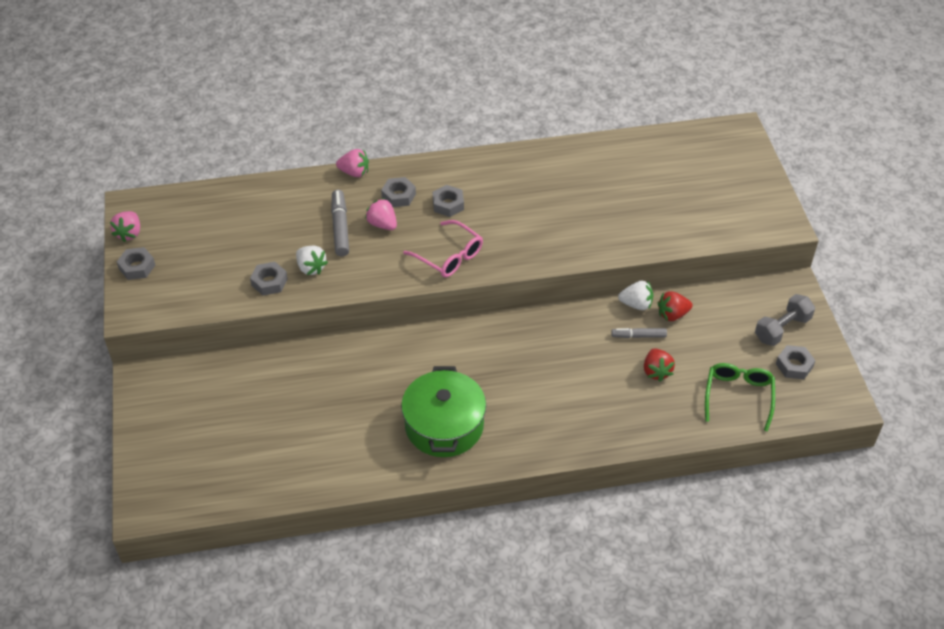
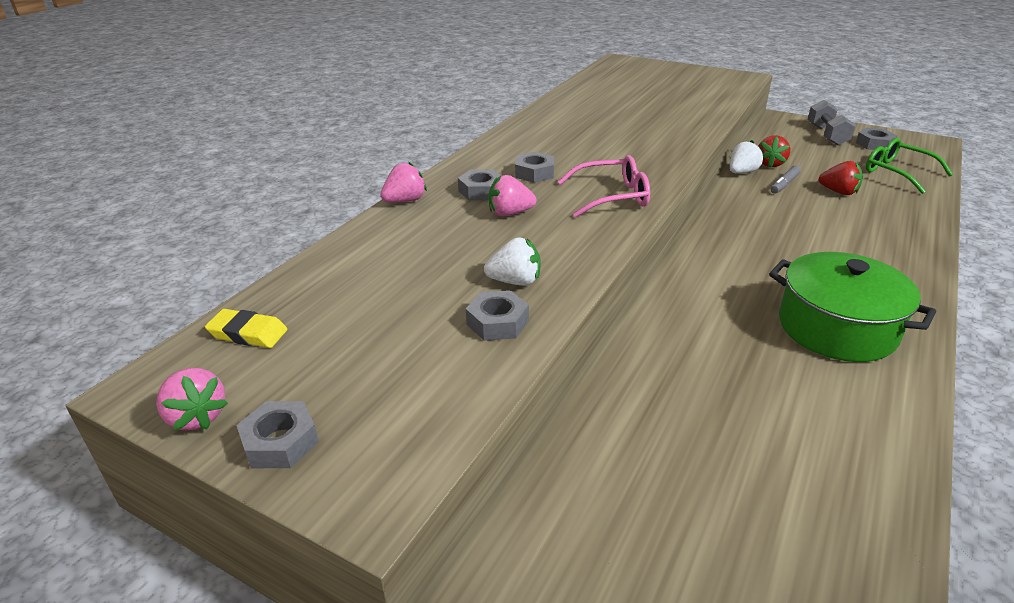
camera: 50 degrees left, 15 degrees down
(187, 206) = (248, 333): none -> yellow eraser
(340, 227) = (476, 238): grey marker -> none

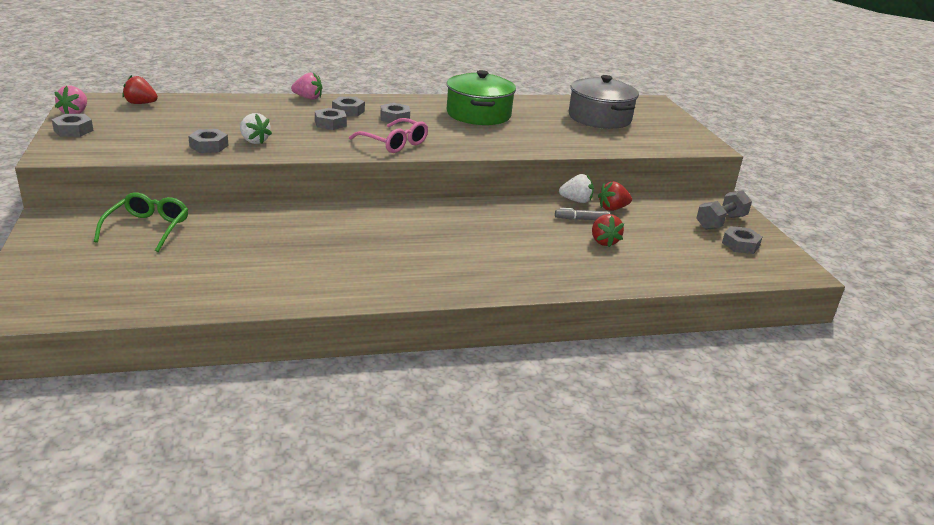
camera: 45 degrees right, 5 degrees down
(248, 333) = (140, 103): yellow eraser -> red strawberry
(510, 213) = (330, 123): pink strawberry -> grey nut
(638, 90) = (599, 118): none -> grey pot
(836, 328) = (381, 266): green pot -> green pot (478, 114)
(898, 173) = (691, 262): green glasses -> green glasses (147, 229)

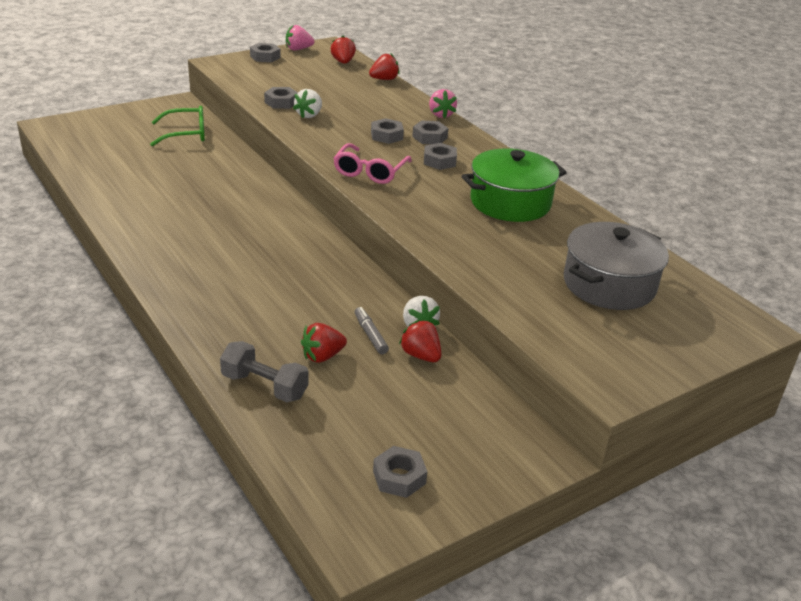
camera: 70 degrees right, 5 degrees up
(206, 98) = (384, 79): none -> red strawberry
(720, 222) = (460, 456): grey dumbbell -> grey dumbbell (264, 386)

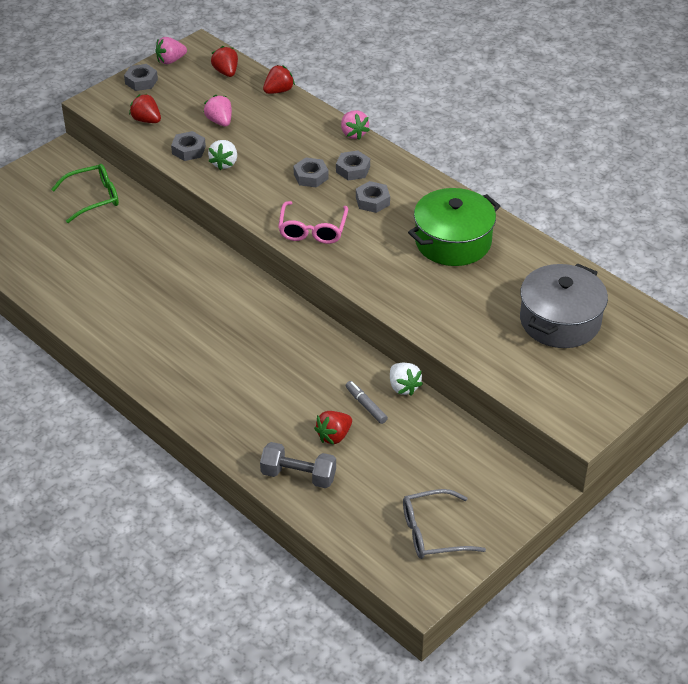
camera: 10 degrees left, 10 degrees up
(320, 89) = (219, 121): none -> pink strawberry
(399, 477) = (433, 532): grey nut -> grey glasses
(421, 355) = (415, 417): red strawberry -> red strawberry (146, 120)

